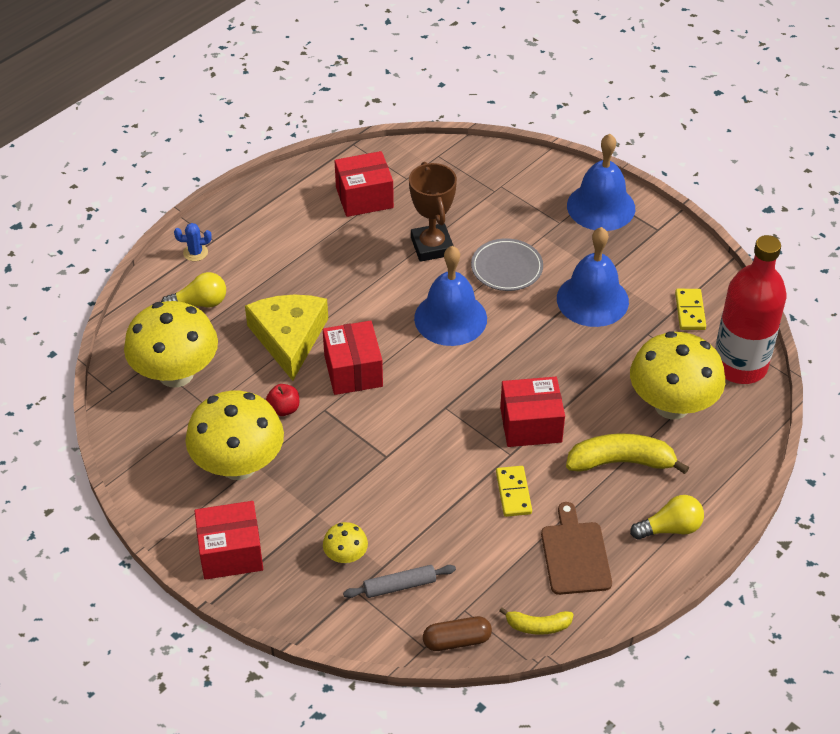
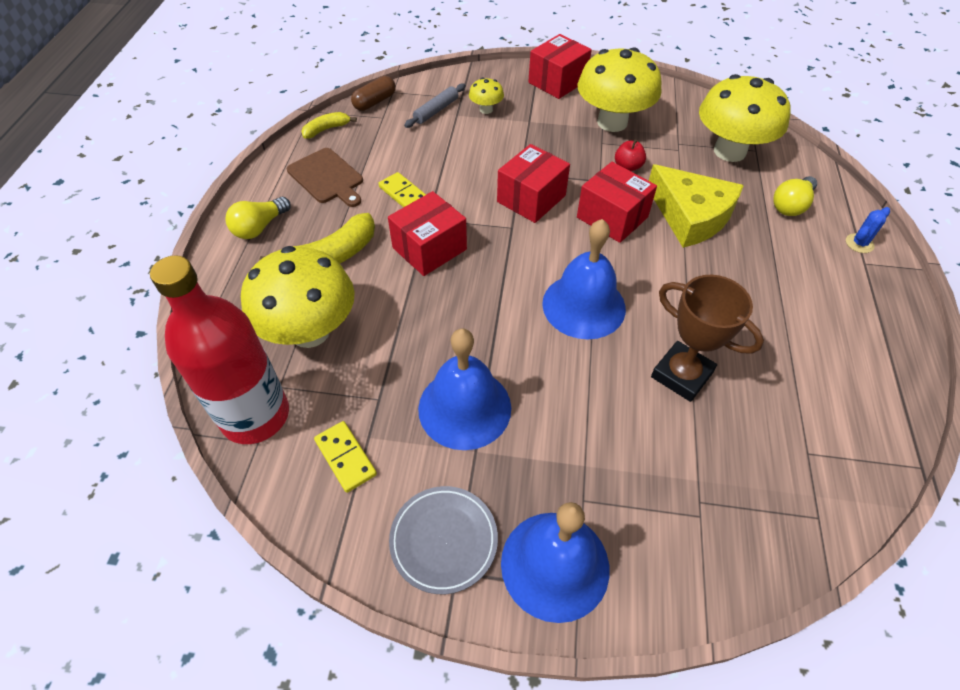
camera: 145 degrees right, 5 degrees up
(364, 197) = (813, 395): red box -> red box (531, 199)
(506, 268) = (584, 394): grey plate -> grey plate (444, 540)

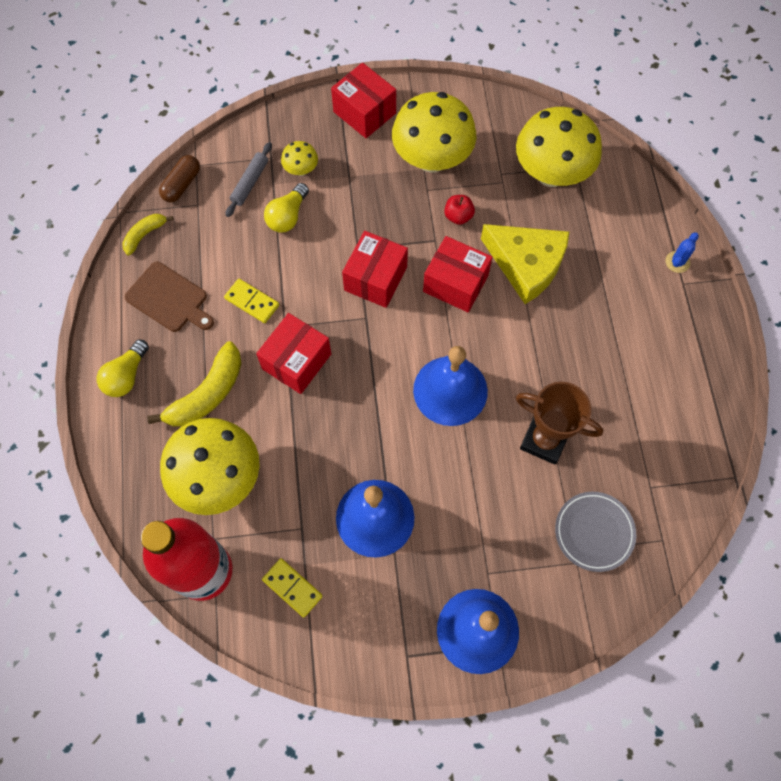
camera: 15 degrees left, 15 degrees up
(444, 540) = (391, 634): grey plate -> grey plate (594, 532)
(557, 82) = (364, 112): red box -> red box turned 75 degrees counterclockwise
(791, 205) = (614, 230): yellow light bulb -> yellow light bulb (288, 216)

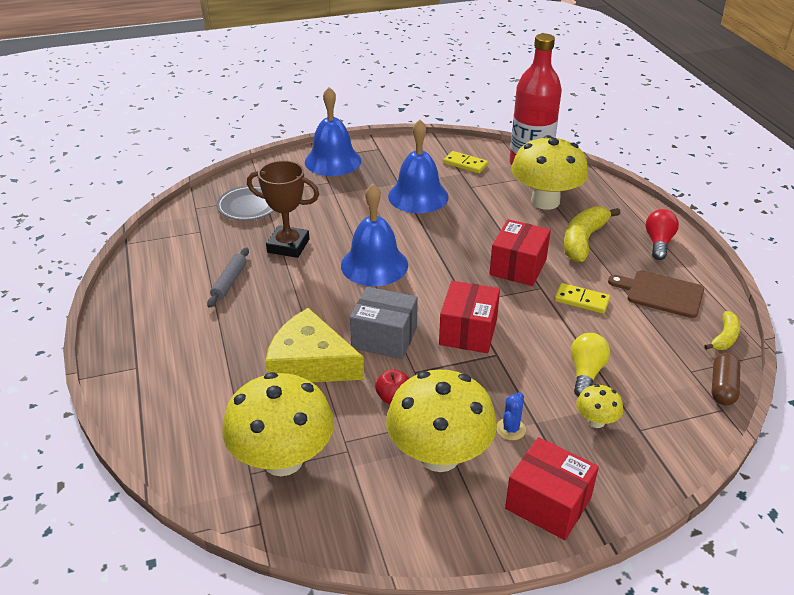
camera: 170 degrees right, 30 degrees down
(126, 376) = (658, 243): yellow light bulb -> red light bulb
(250, 183) = (647, 399): grey rolling pin -> grey rolling pin (229, 282)
(455, 283) = (384, 338): red box -> grey box
(677, 262) = (138, 386): blue cactus -> blue cactus (510, 429)

